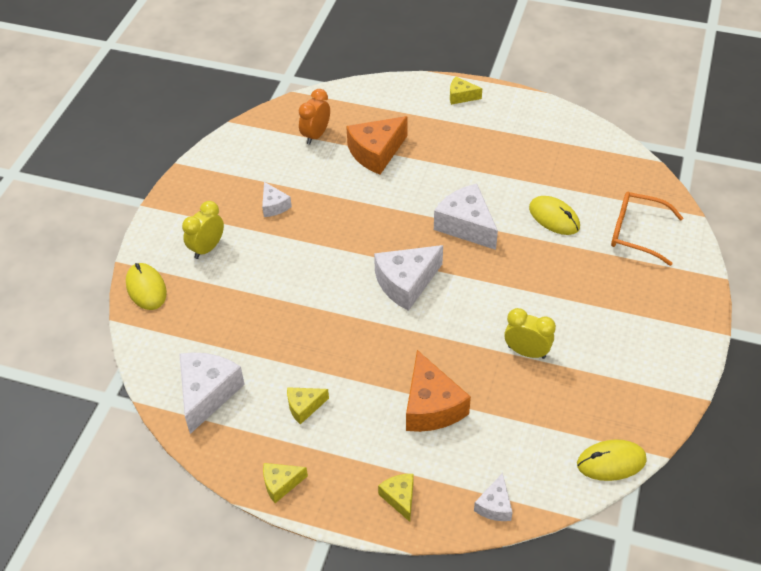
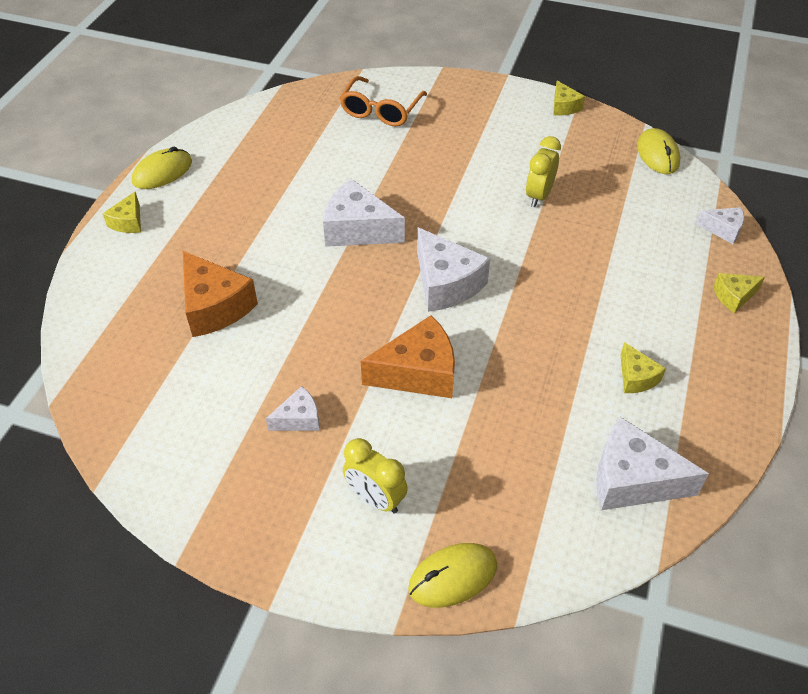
camera: 90 degrees left, 0 degrees up
(281, 484) = (744, 397): yellow cheese -> yellow cheese (564, 107)
(316, 135) = (161, 372): orange clock -> none
(431, 406) = (617, 269): orange cheese -> orange cheese (418, 372)
(466, 225) = (358, 229): white cheese -> white cheese turned 60 degrees clockwise
(554, 217) = (353, 162): yellow mouse -> yellow mouse (162, 172)

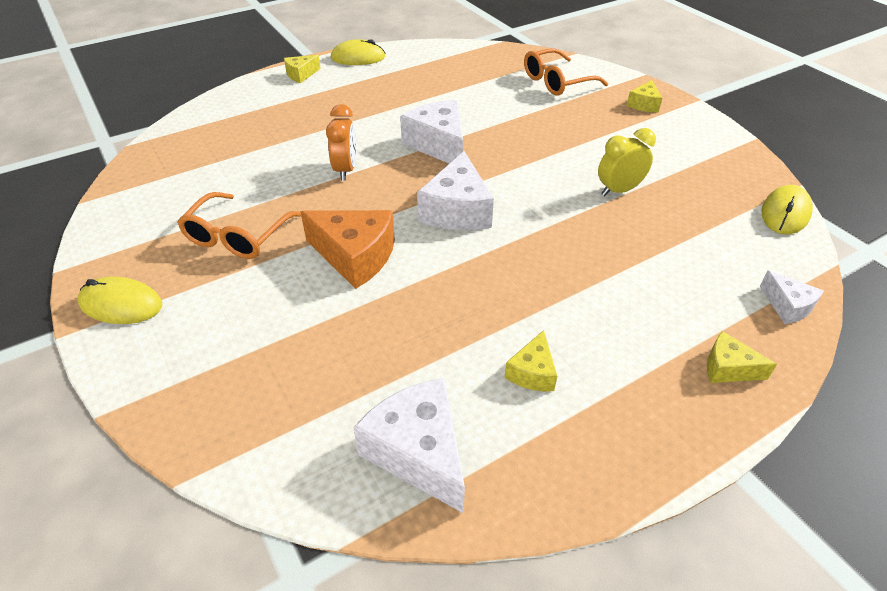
camera: 40 degrees right, 5 degrees down
(214, 307) = (283, 143): orange cheese -> none
(299, 419) = (237, 236): white cheese -> orange glasses
(309, 300) = (345, 170): none -> orange clock
(375, 499) = (210, 319): yellow clock -> none
(453, 576) = (182, 412): yellow mouse -> yellow mouse (121, 304)
(564, 107) = (727, 140): yellow cheese -> yellow cheese (644, 104)

